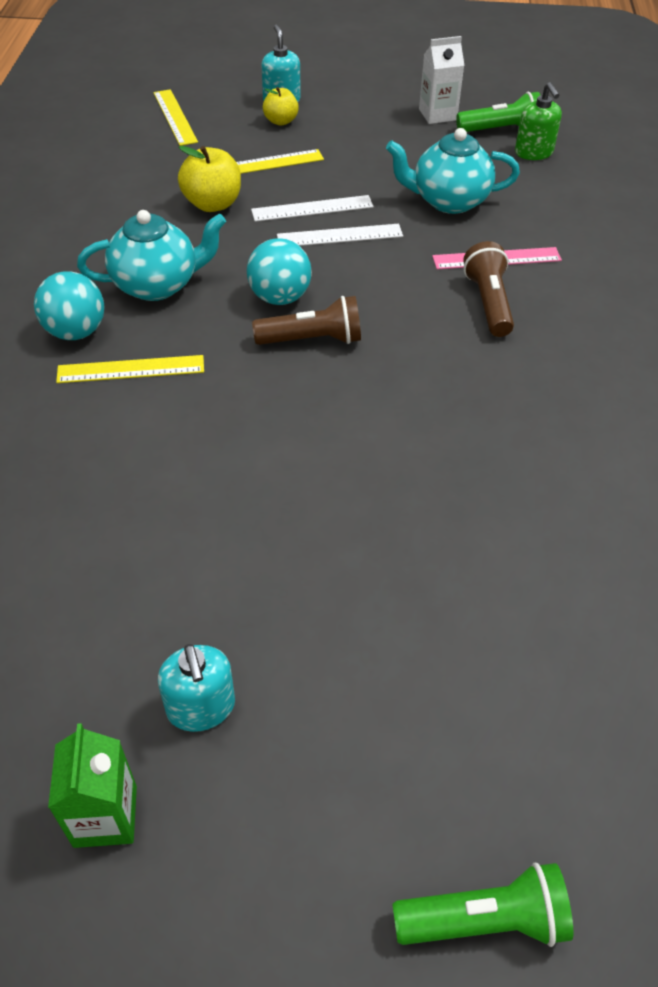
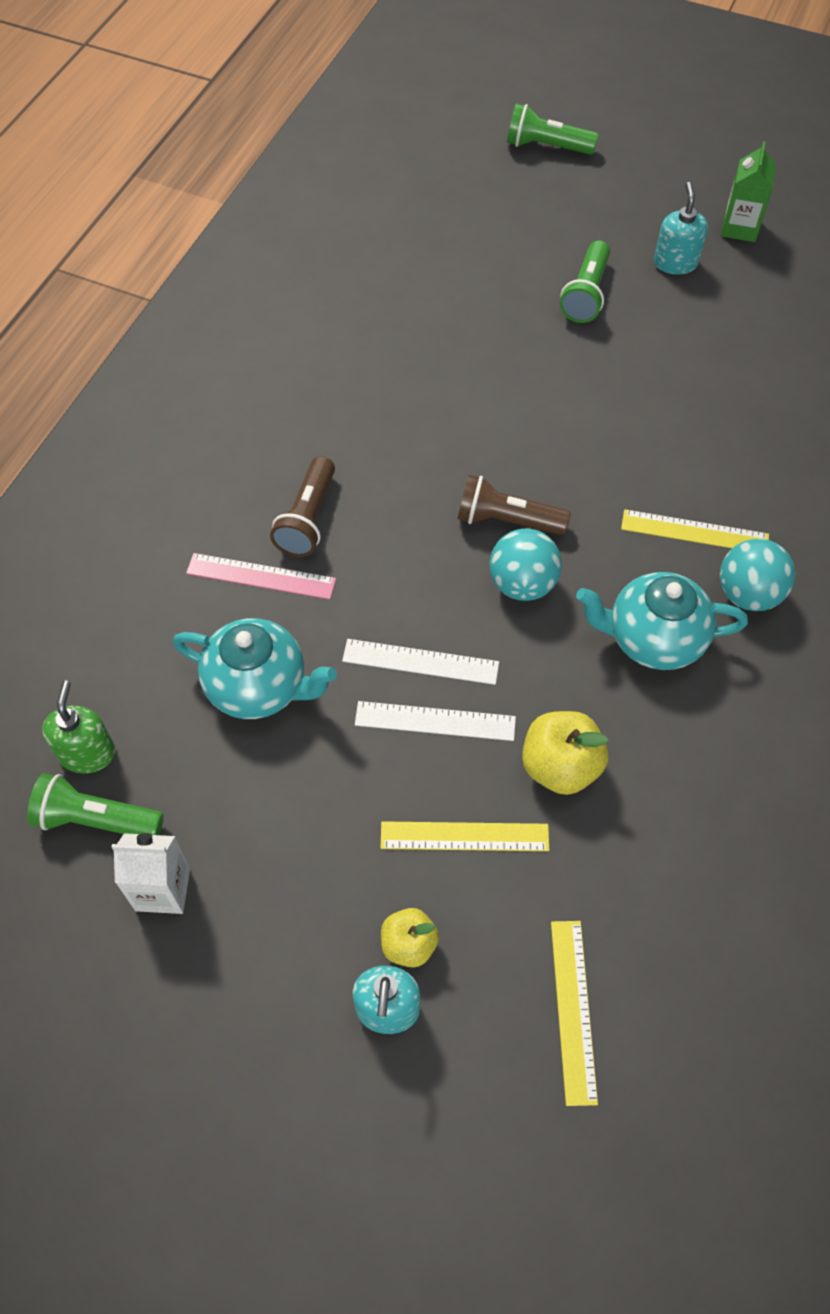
camera: 160 degrees left, 10 degrees up
(315, 613) = (586, 294): none -> green flashlight

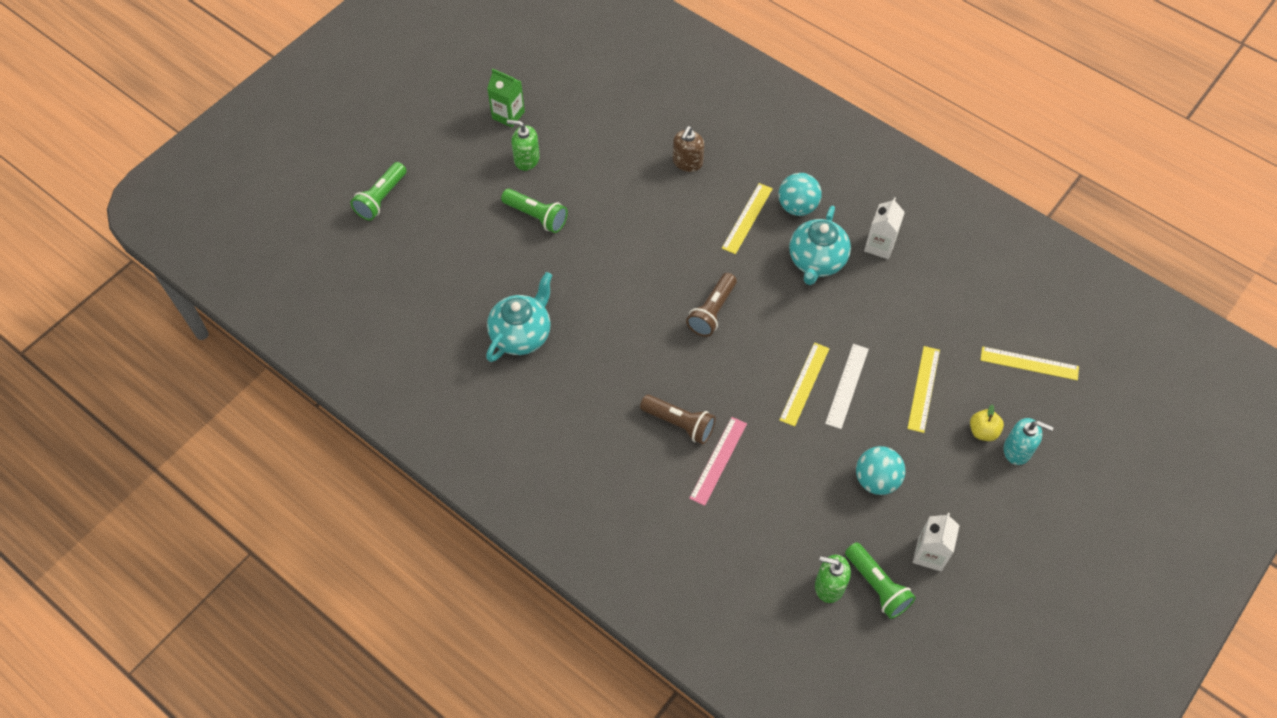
camera: 75 degrees left, 0 degrees up
(96, 819) = (877, 586): green flashlight -> green flashlight turned 60 degrees counterclockwise
(259, 687) = (802, 477): turquoise teapot -> turquoise teapot (522, 334)
(420, 662) = (804, 384): white ruler -> yellow ruler
(522, 584) = (762, 316): turquoise ball -> turquoise ball (876, 480)
(560, 766) = (889, 330): yellow apple -> none
(675, 263) = (526, 159): turquoise soap dispenser -> green soap dispenser
(724, 726) = (879, 245): none -> white carton
(762, 438) = (687, 162): none -> brown soap dispenser

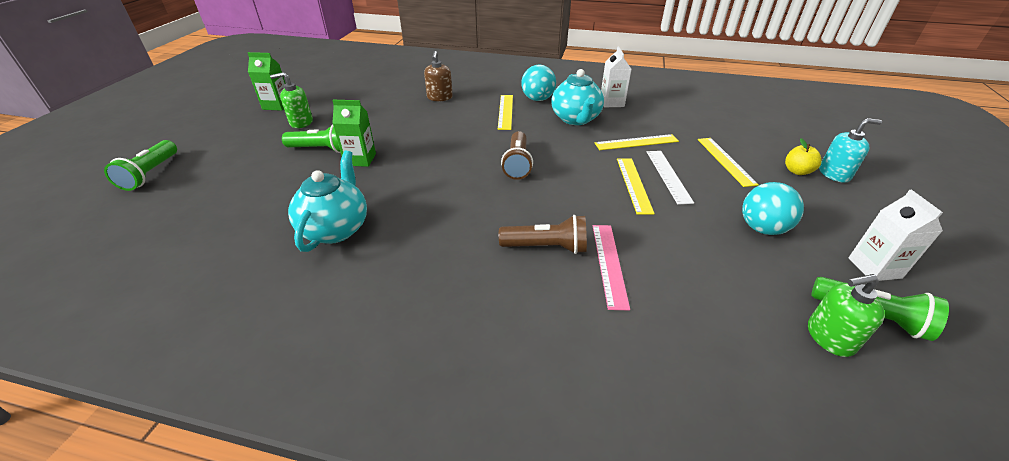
camera: 25 degrees left, 20 degrees down
(567, 247) = (360, 159): none -> green carton
(1029, 363) = (775, 129): yellow ruler -> yellow ruler (636, 142)

